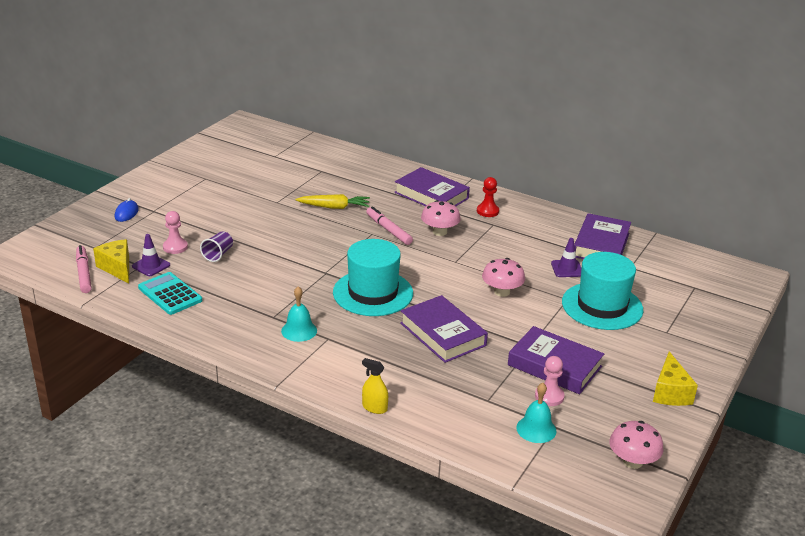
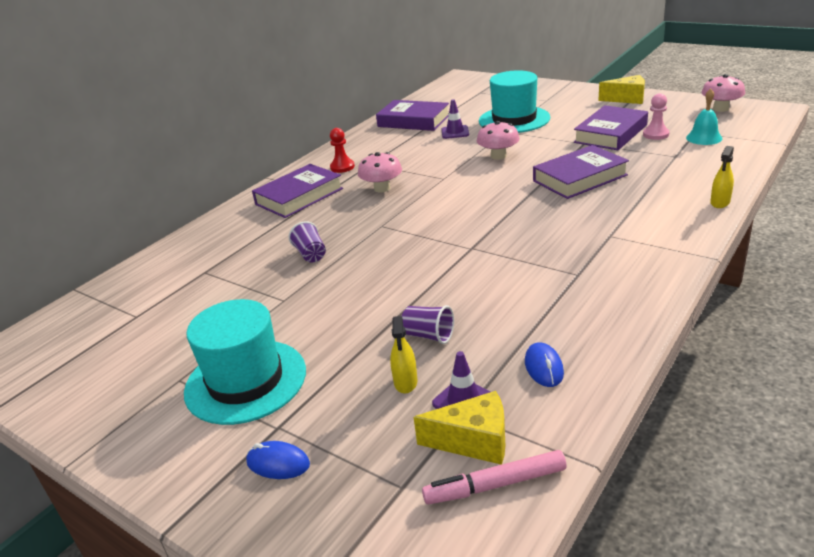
camera: 80 degrees left, 0 degrees up
(117, 268) = (474, 441): yellow cheese -> yellow cheese turned 150 degrees counterclockwise
(170, 294) = (544, 367): turquoise calculator -> blue mouse
(175, 247) = (405, 382): pink pawn -> yellow spray bottle
(299, 330) = (601, 254): turquoise bell -> none
(334, 207) = (310, 254): yellow carrot -> purple cup
(373, 293) = (512, 216): turquoise hat -> turquoise hat (245, 381)
(388, 230) = (374, 216): pink marker -> none

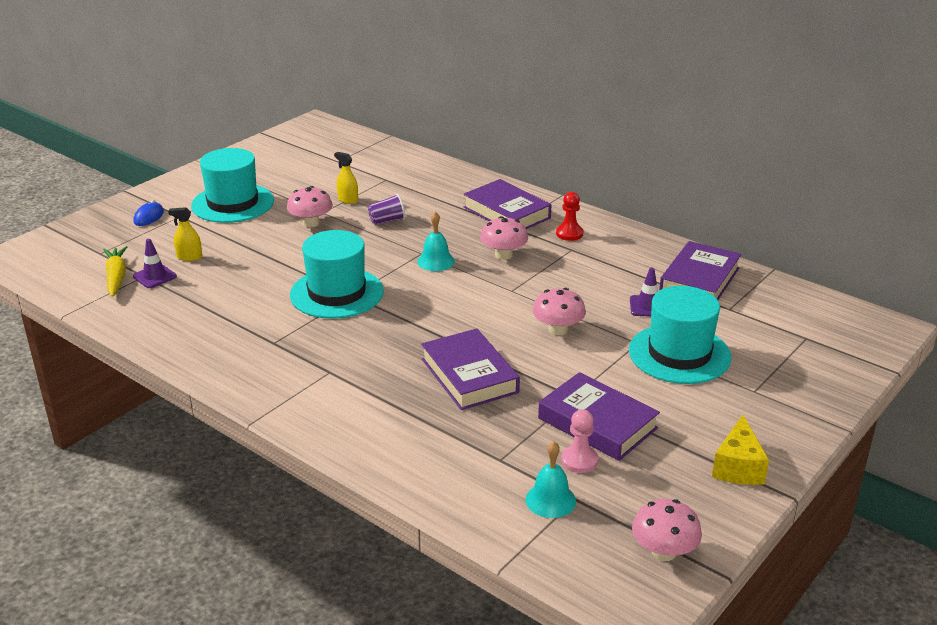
camera: 90 degrees right, 0 degrees up
(312, 303) = (311, 223): none -> pink mushroom
(397, 216) = (436, 261): none -> turquoise bell
(429, 336) = (235, 268): purple cup -> none
(470, 257) = (336, 293): none -> turquoise hat
(474, 441) = (116, 277): yellow cheese -> yellow carrot
(495, 485) = (77, 281): pink marker -> none
(544, 367) = (165, 310): blue mouse -> none
(720, 202) = (358, 458): yellow spray bottle -> yellow spray bottle (348, 200)

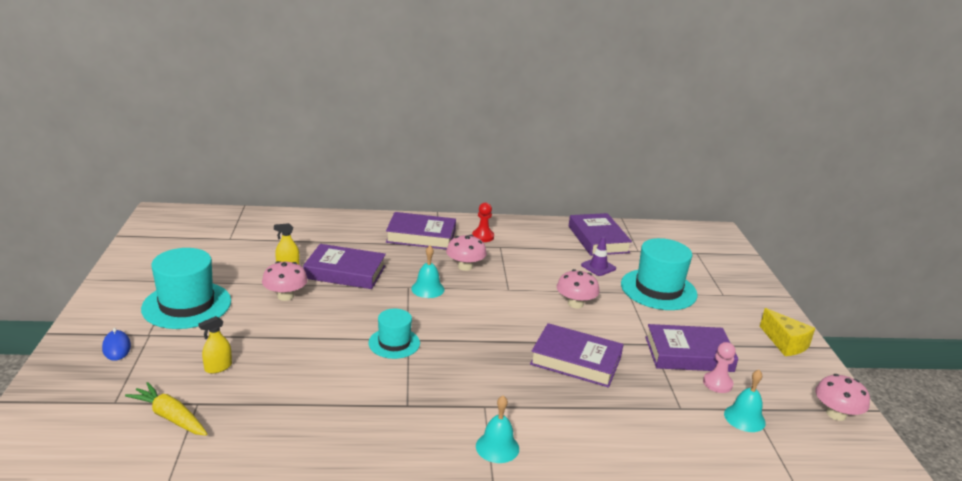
camera: 45 degrees left, 5 degrees down
(155, 276) = (210, 399): purple traffic cone -> none
(290, 404) = (497, 447): none -> turquoise bell
(336, 293) = (394, 343): turquoise hat -> turquoise hat, size x0.58
(387, 221) = (345, 272): purple cup -> purple book

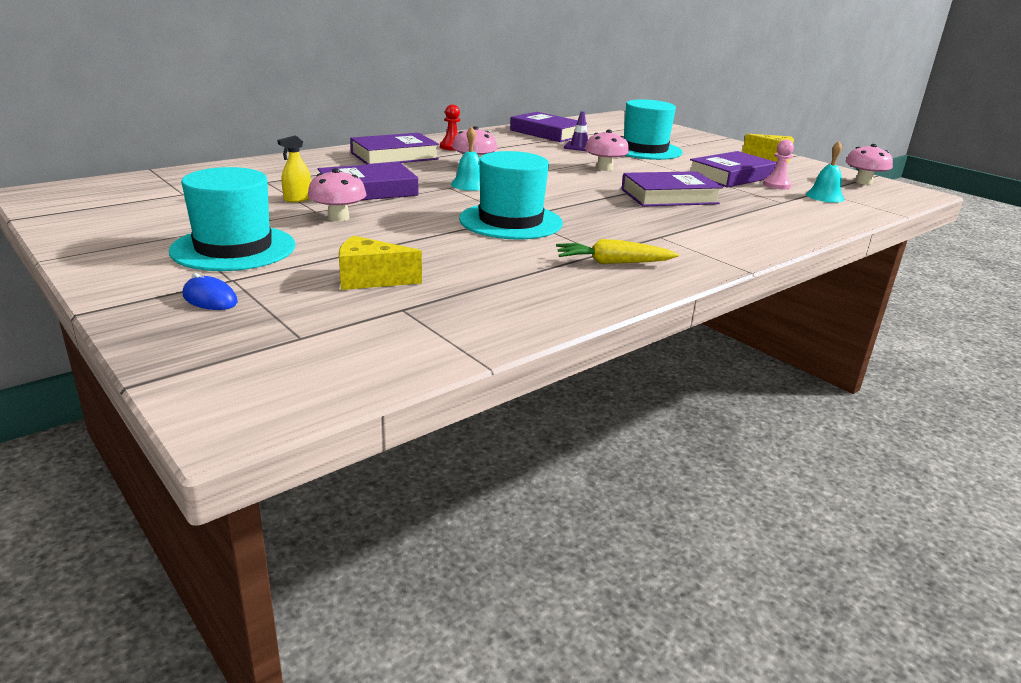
camera: 35 degrees left, 0 degrees up
(170, 417) = (393, 327): yellow carrot -> yellow carrot (613, 263)
(218, 367) = (370, 280): yellow spray bottle -> yellow cheese
(394, 343) = (510, 221): turquoise hat -> turquoise hat, size x1.72
(497, 447) = (716, 254): turquoise bell -> none

